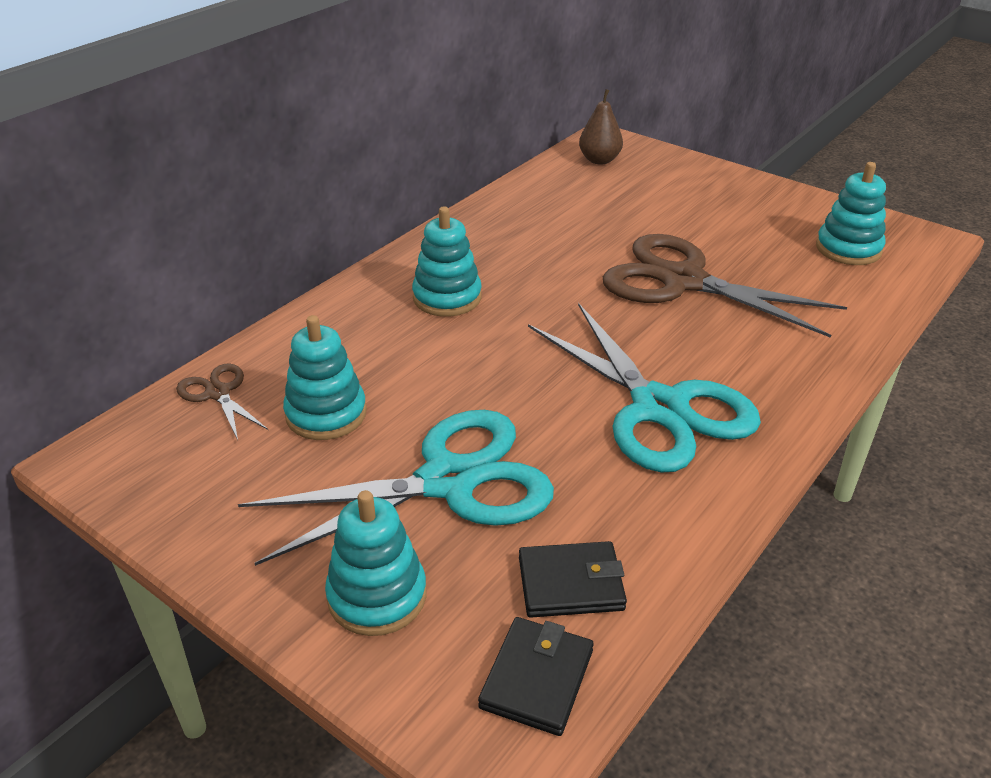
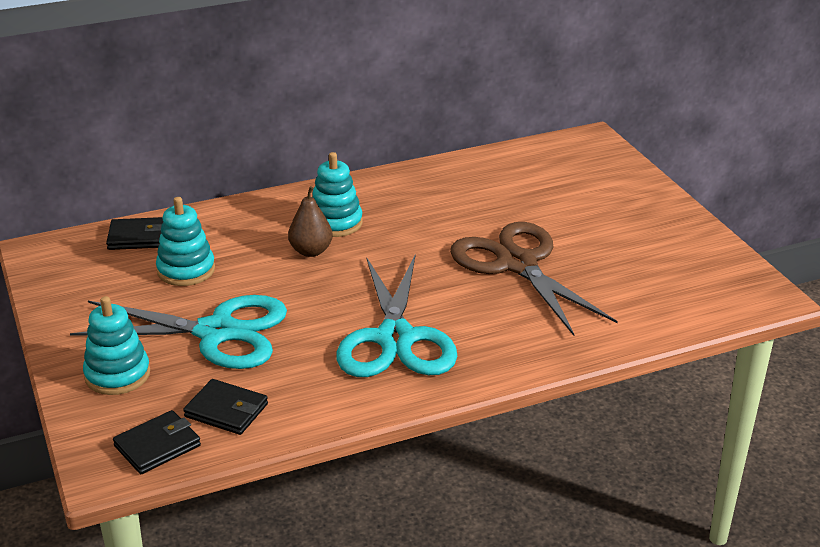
camera: 30 degrees right, 5 degrees down
(218, 393) = (137, 237): brown scissors -> black wallet
(599, 160) = (565, 155): brown pear -> brown pear (311, 251)
(848, 249) = (684, 282): turquoise stacking toy -> none

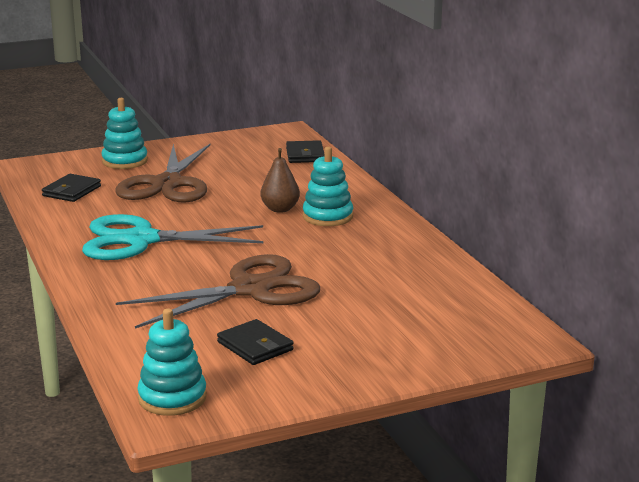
camera: 90 degrees right, 10 degrees down
(157, 446) = (43, 175): black wallet -> black wallet (255, 346)
(186, 270) = (255, 171): turquoise stacking toy -> turquoise stacking toy (172, 398)
(217, 332) = (167, 184): turquoise scissors -> brown scissors

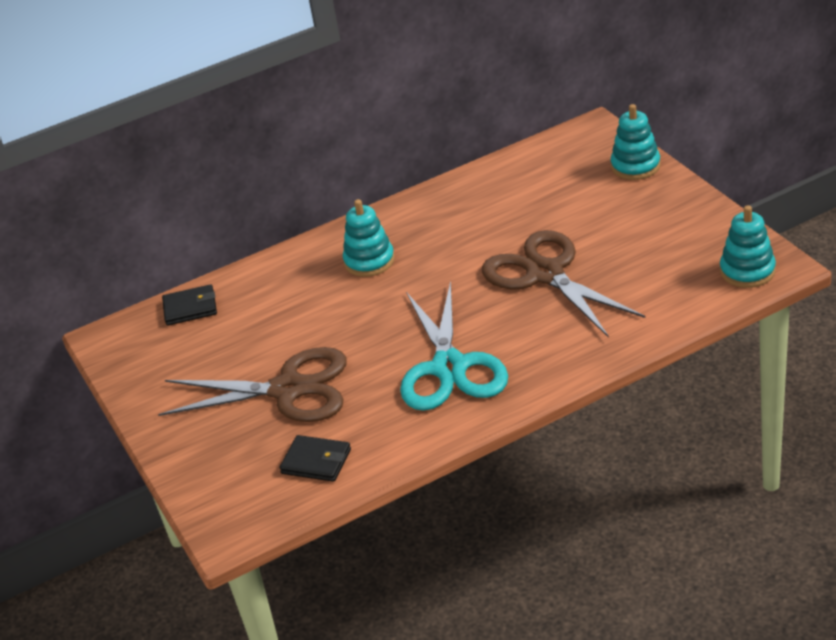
camera: 90 degrees left, 15 degrees up
(125, 161) = (211, 445): turquoise stacking toy -> turquoise stacking toy (635, 166)
(255, 346) = (649, 250): black wallet -> none
(280, 209) = (353, 294): brown pear -> none

